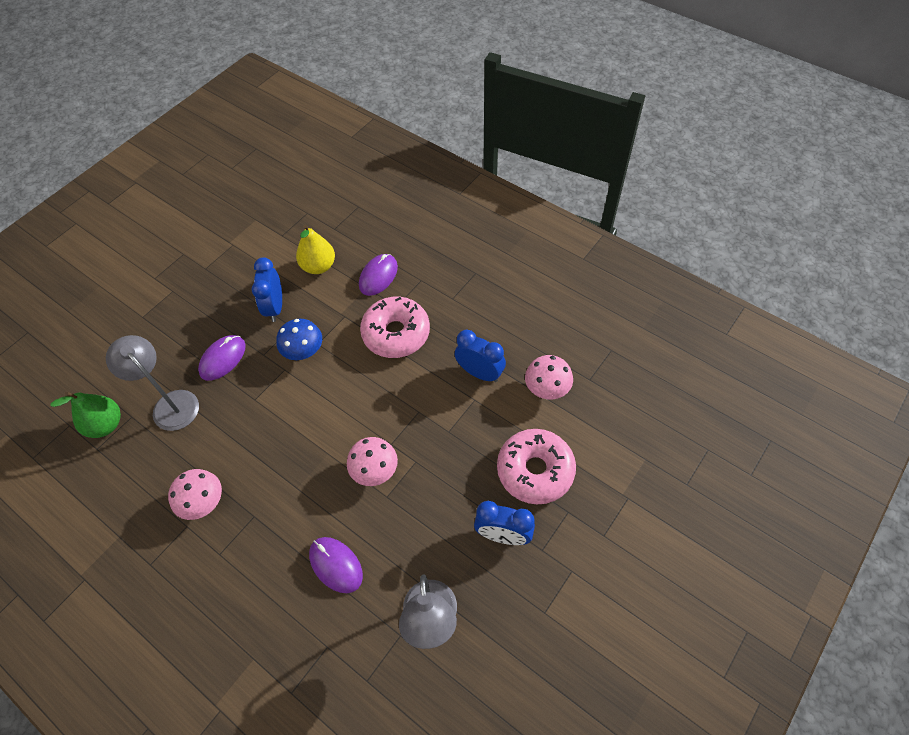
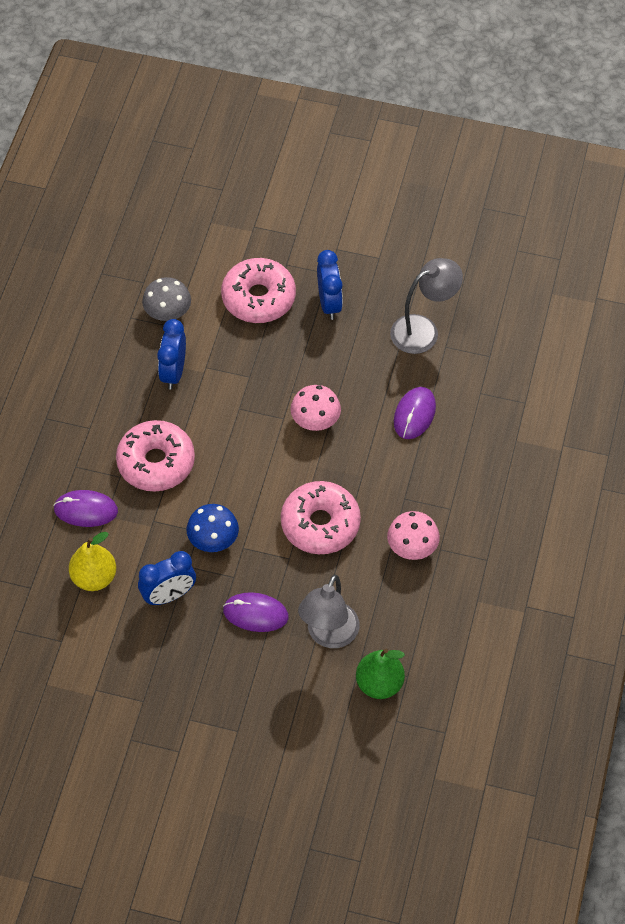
camera: 115 degrees left, 0 degrees up
(270, 435) = (320, 524): none -> pink donut
(547, 388) = (168, 313): pink mushroom -> grey mushroom

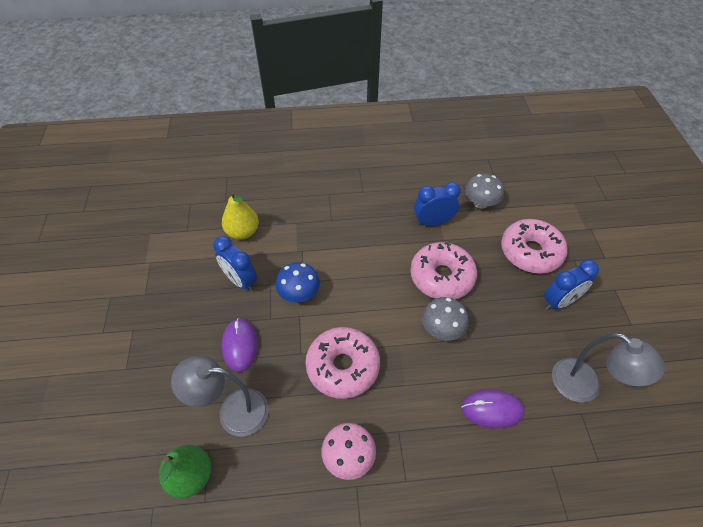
camera: 70 degrees right, 5 degrees down
(86, 510) = (296, 210): purple mouse -> none
(156, 462) = (352, 236): pink donut -> pink donut (441, 277)
(315, 420) = (442, 329): pink mushroom -> grey mushroom

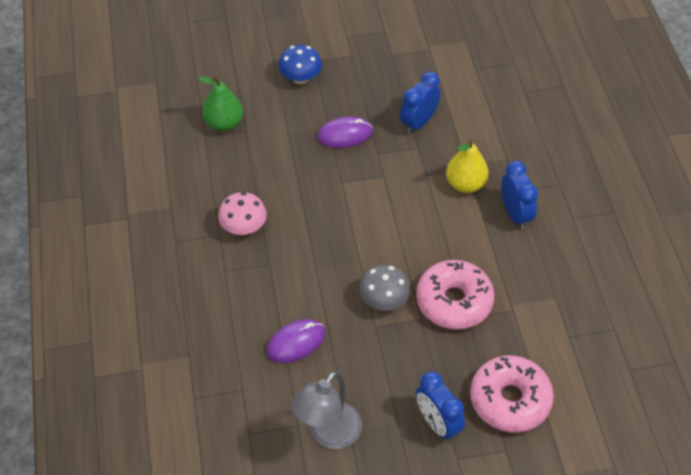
camera: 85 degrees right, 0 degrees up
(233, 411) = (279, 140): grey lamp -> none
(243, 232) = (483, 114): yellow pear -> yellow pear (465, 184)
(299, 293) = (410, 172): blue mushroom -> blue mushroom (300, 78)
(343, 367) = (330, 216): pink donut -> none
(433, 222) = (537, 293): blue clock -> blue clock (515, 214)
(480, 203) = (584, 348): grey mushroom -> none
(492, 409) = (296, 342): purple mouse -> purple mouse turned 60 degrees clockwise

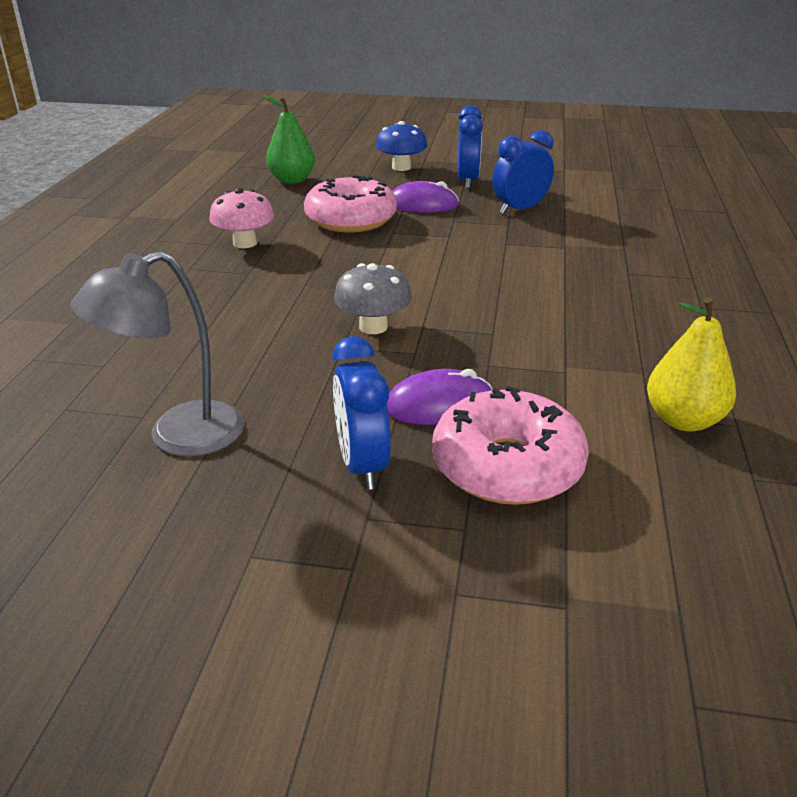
camera: 20 degrees right, 20 degrees down
(296, 342) = (219, 339): purple mouse -> purple mouse (439, 404)
(454, 301) = (476, 346): pink donut -> pink donut (351, 220)
(465, 184) = (554, 257): yellow pear -> yellow pear (683, 420)
(515, 214) = (613, 290): blue clock -> blue clock (467, 181)

